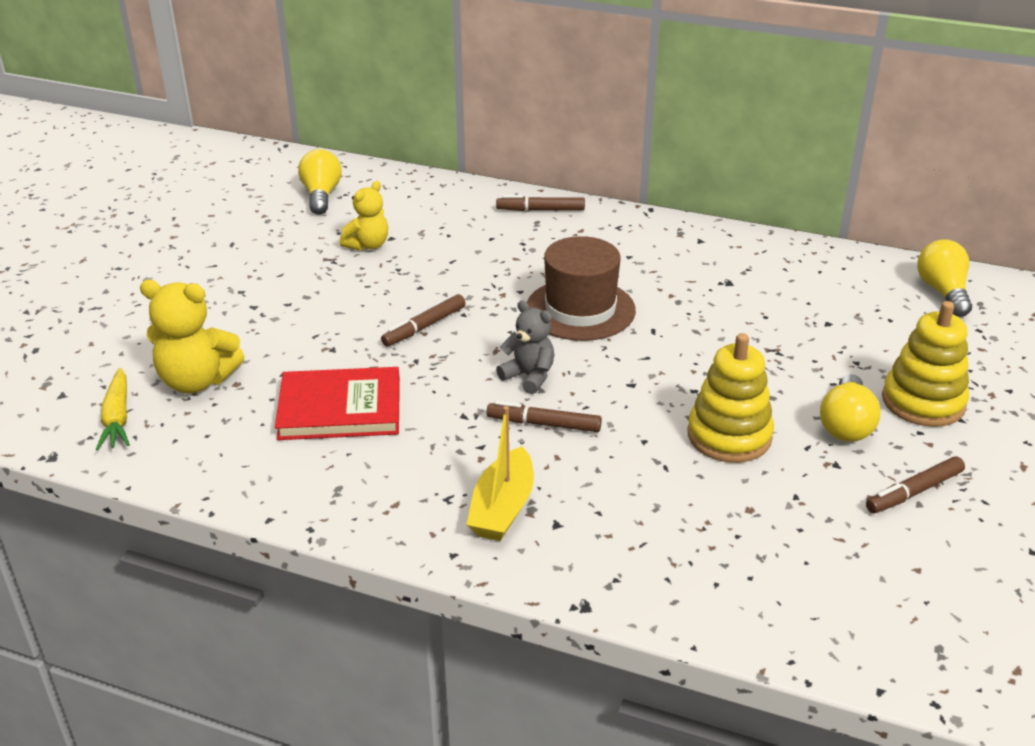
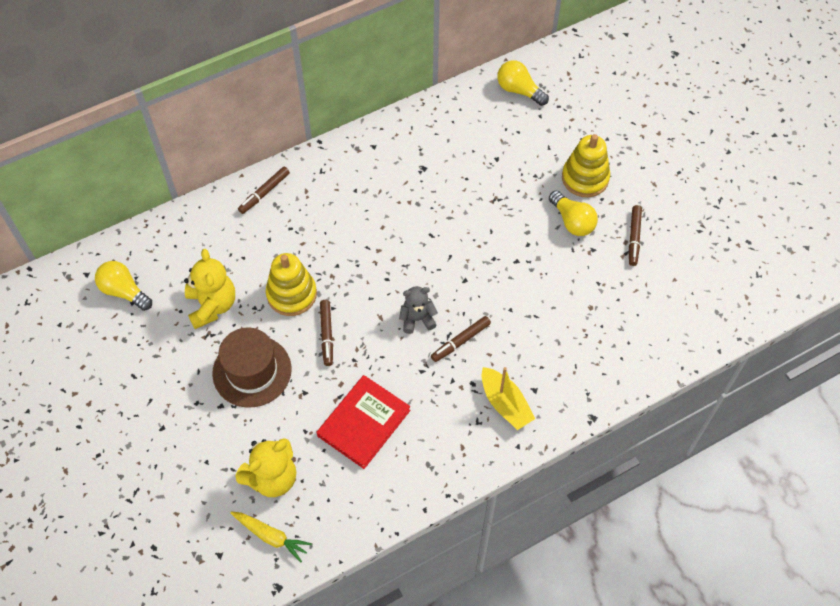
camera: 50 degrees left, 25 degrees up
(368, 245) = (212, 305): yellow teddy bear -> yellow teddy bear, size x1.54
(580, 309) = (382, 252): brown hat -> brown hat (252, 371)
(729, 436) = (538, 273): yellow stacking toy -> yellow stacking toy (291, 294)

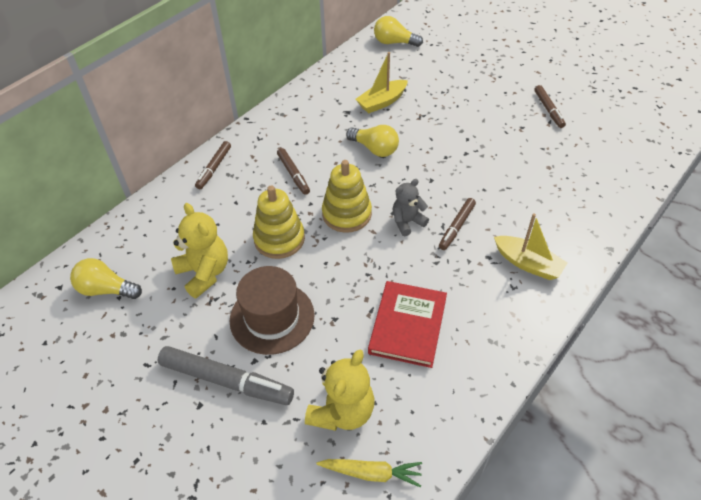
camera: 20 degrees left, 10 degrees down
(191, 415) = (226, 380): none -> grey marker
(327, 335) = (330, 261): brown marker -> brown marker (293, 174)
(464, 167) = (382, 102): none -> yellow boat
(572, 221) = (493, 113): yellow light bulb -> yellow light bulb (375, 149)
(585, 178) = (483, 82): yellow stacking toy -> yellow stacking toy (347, 214)

